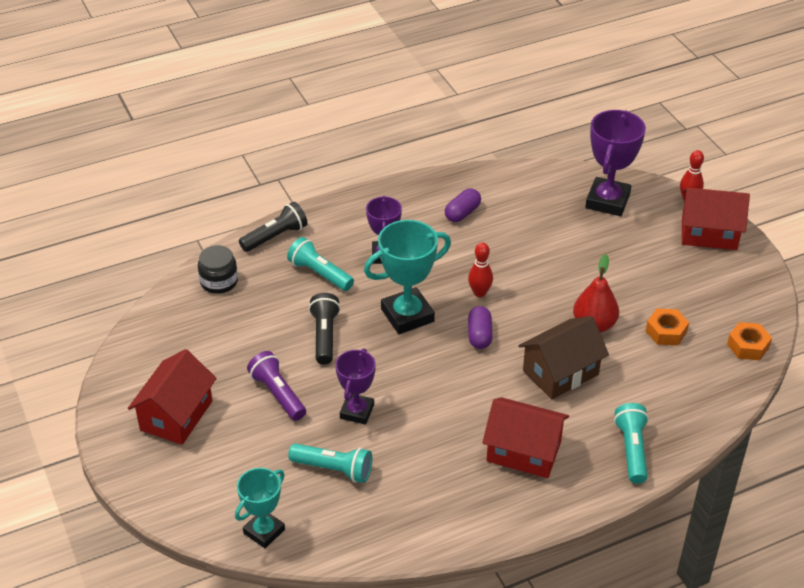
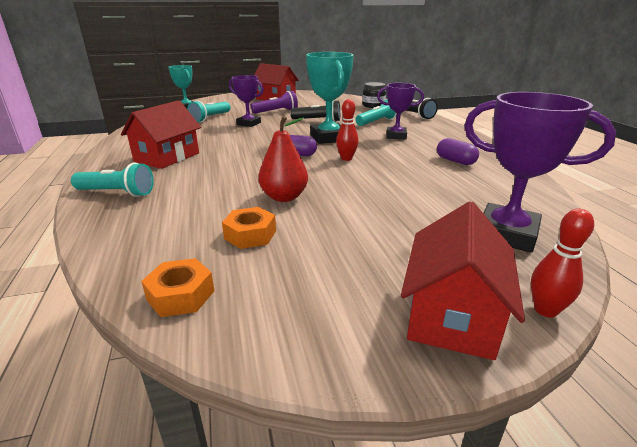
camera: 100 degrees right, 15 degrees down
(560, 372) = (233, 176): brown house -> none

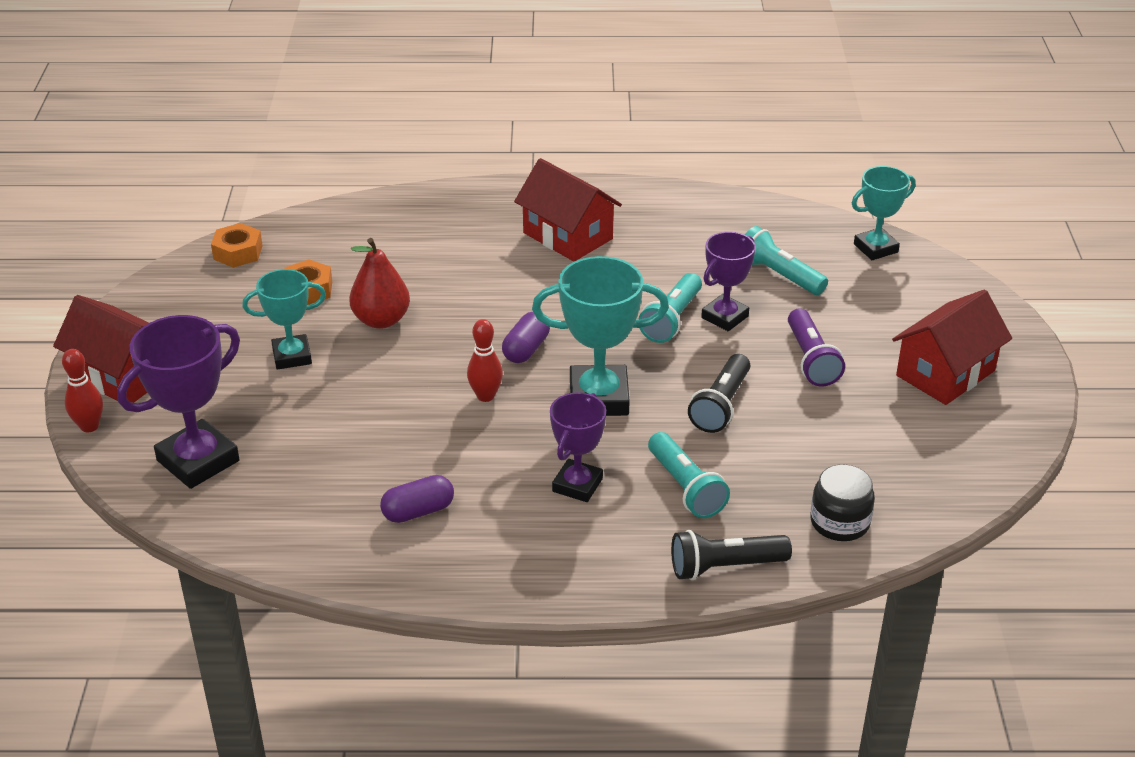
camera: 105 degrees right, 10 degrees up
(117, 193) = (458, 208): turquoise flashlight -> turquoise flashlight (672, 320)
(350, 222) = (292, 356): none -> turquoise trophy

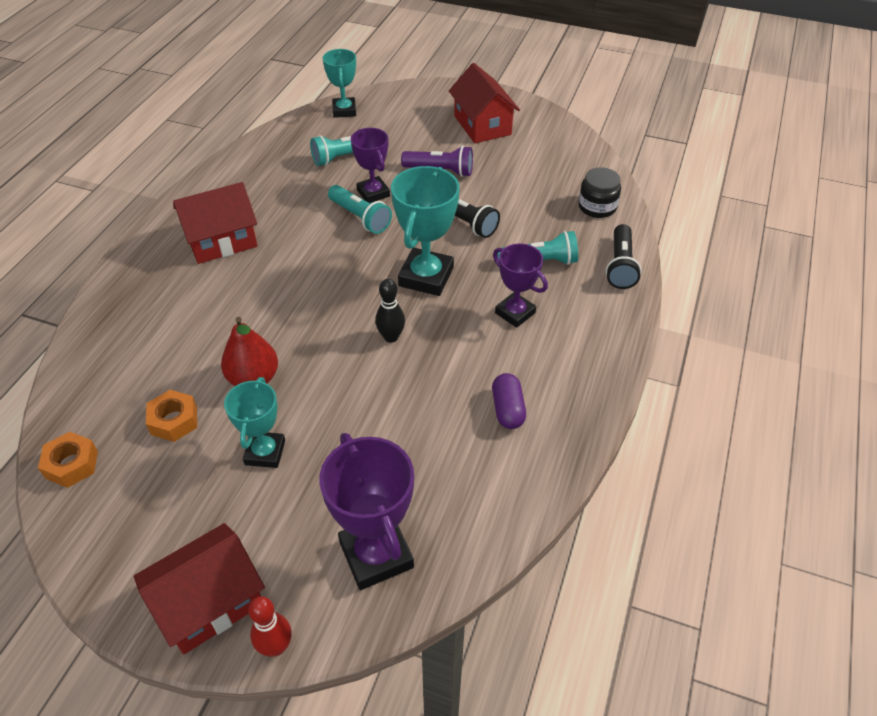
camera: 70 degrees left, 10 degrees up
(485, 396) = (391, 337): red bowling pin -> black bowling pin
(526, 349) = (348, 300): purple capsule -> none

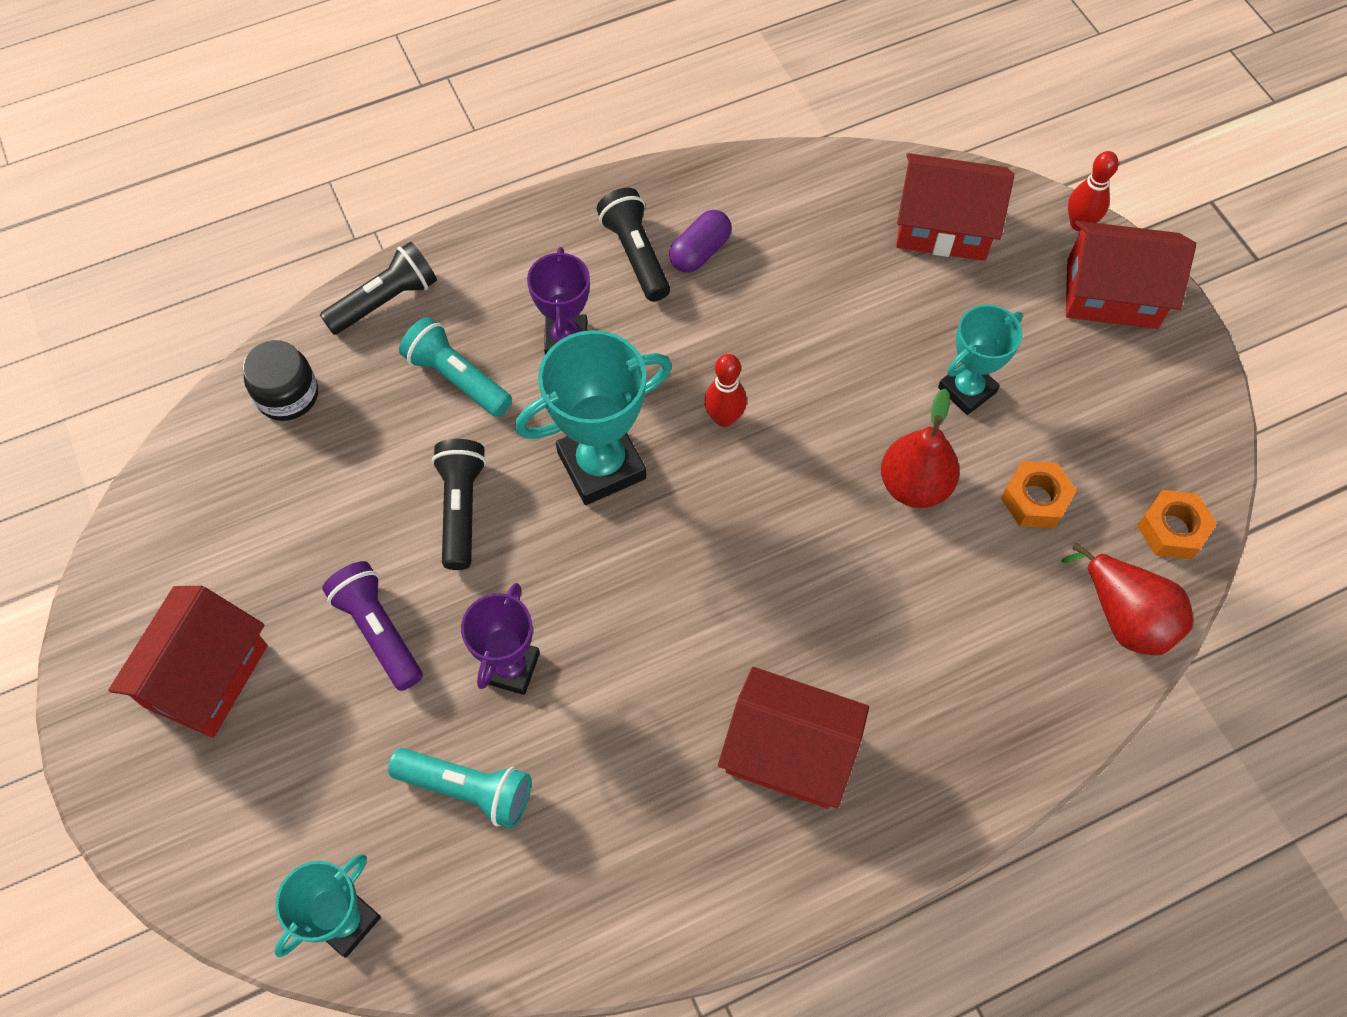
camera: 135 degrees left, 15 degrees up
(78, 398) = (1125, 617): none -> red pear
(360, 217) = (574, 633): turquoise flashlight -> none
(376, 555) = (943, 227): purple trophy -> red house
(391, 337) = (724, 418): black bowling pin -> red bowling pin
(539, 379) = (635, 254): none -> black flashlight

